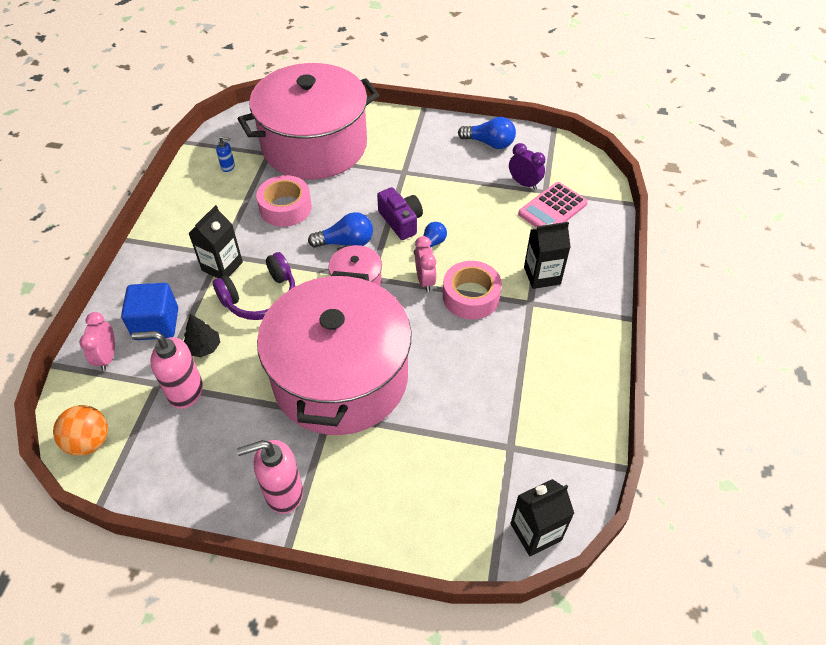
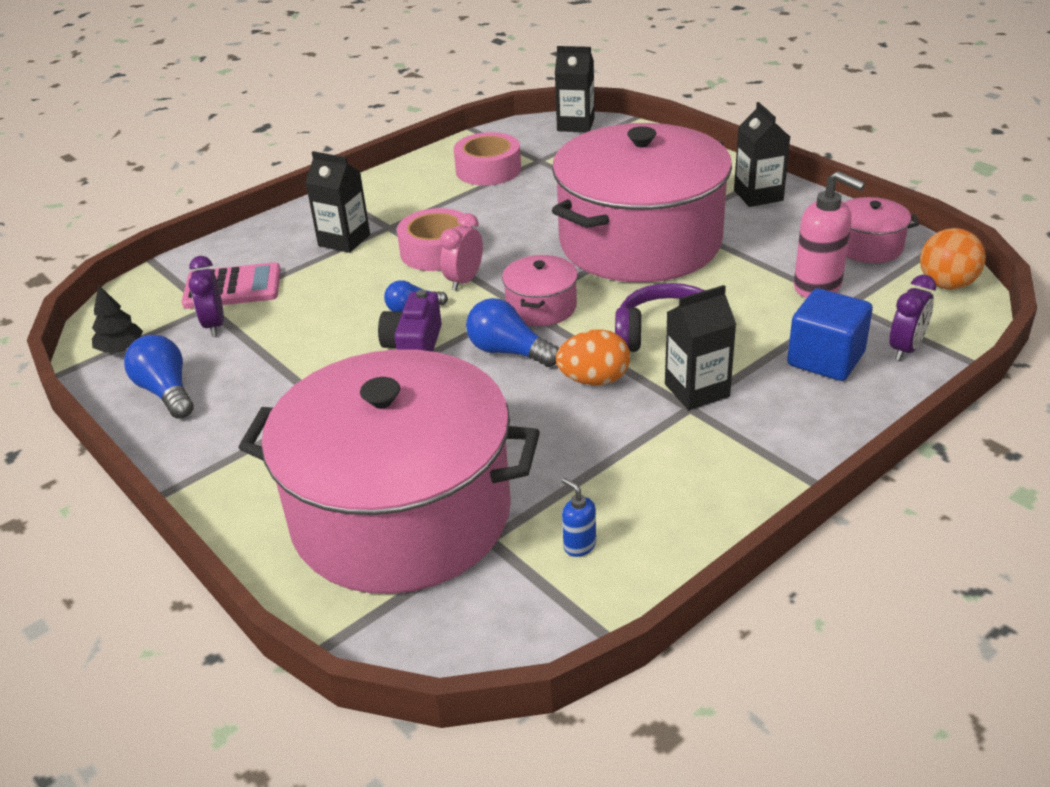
camera: 140 degrees left, 15 degrees down
(107, 357) = (906, 349): pink clock -> purple clock
(161, 462) = (868, 246): none -> pink pot
(203, 347) = (775, 315): black tree -> black tree (120, 348)
(283, 247) = (594, 380): none -> orange egg
(283, 493) = (758, 195): pink soap dispenser -> black carton
(285, 208) = (545, 430): pink tape -> pink tape (488, 170)

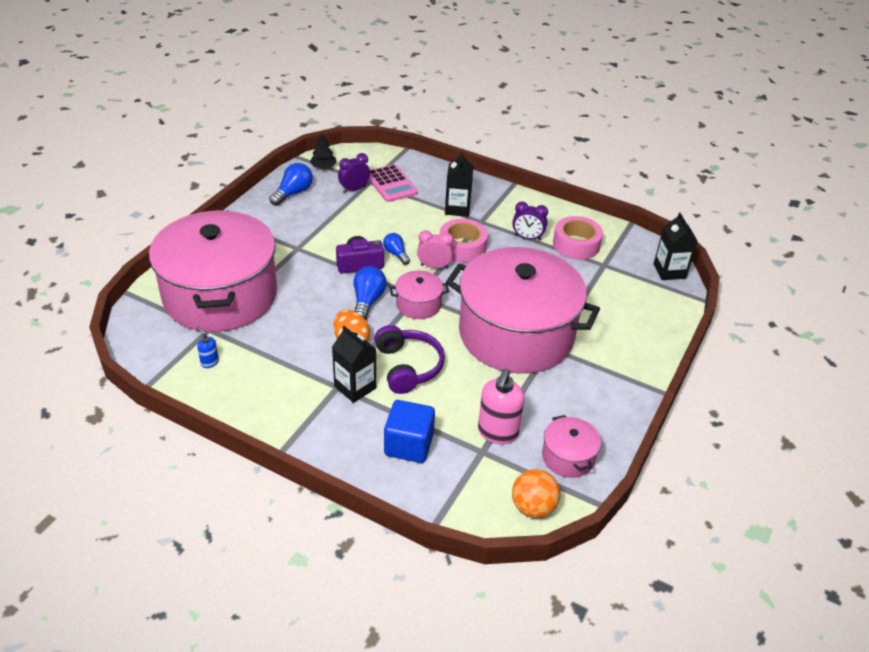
camera: 65 degrees right, 5 degrees up
(579, 545) = (209, 362): blue soap dispenser -> blue soap dispenser turned 75 degrees counterclockwise
(758, 195) = (615, 386): black carton -> none
(906, 349) = (436, 487): purple clock -> purple clock (527, 238)

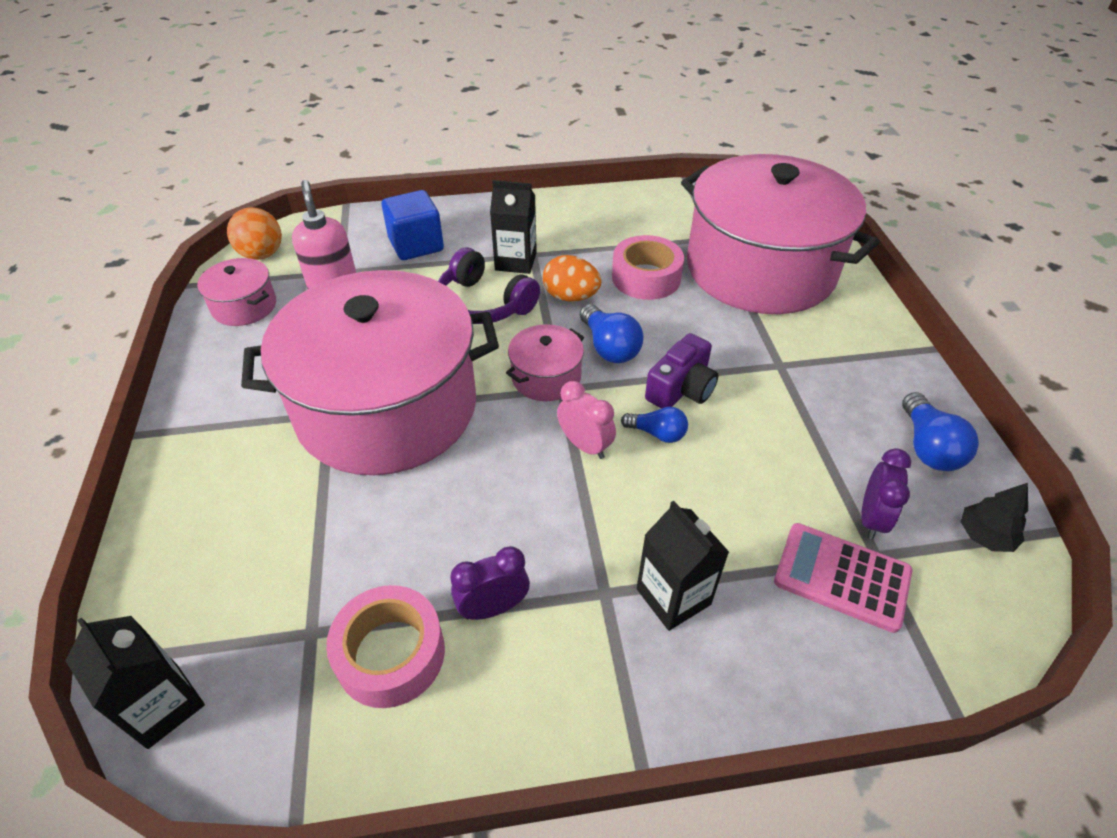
camera: 145 degrees right, 5 degrees up
(209, 362) = (669, 217): blue soap dispenser -> none
(434, 266) = (585, 445): pink clock -> pink clock turned 105 degrees counterclockwise
(462, 247) = (580, 508): pink tape -> pink tape (646, 277)

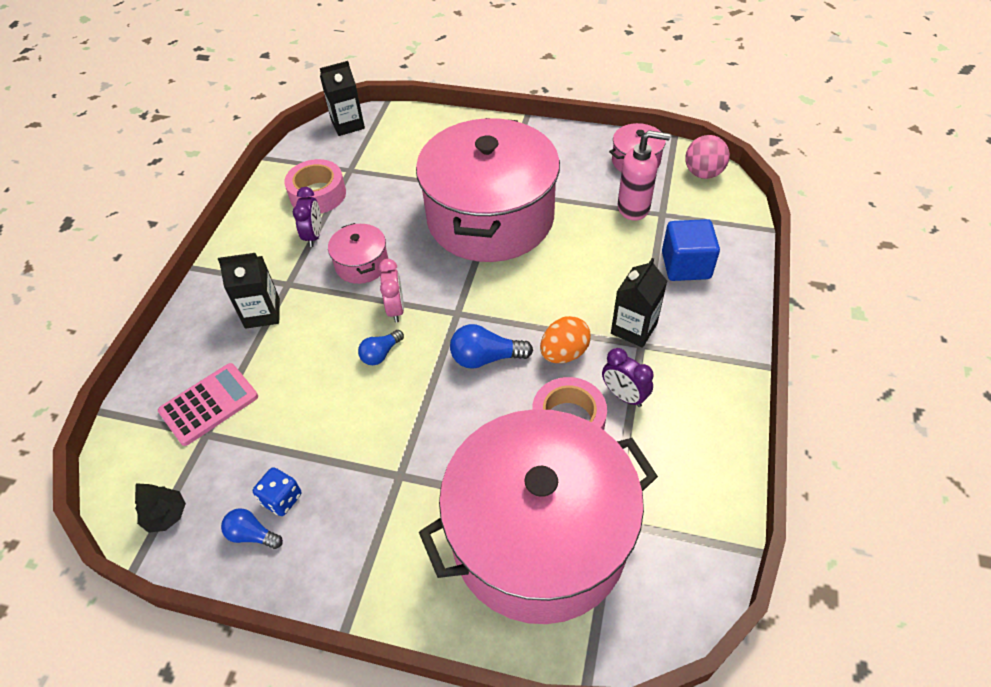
camera: 115 degrees right, 5 degrees up
(262, 254) = (703, 173): orange ball -> pink ball
(484, 304) = (580, 292): purple headphones -> none
(546, 377) = (473, 307): pink pot -> pink pot (362, 264)
(585, 445) = (396, 309): pink clock -> pink clock turned 75 degrees counterclockwise
(681, 389) = (414, 388): purple camera -> none
(871, 519) = (229, 449): purple clock -> purple clock (624, 396)
(877, 441) = (282, 499): none -> blue dice
(927, 447) = (252, 535): blue light bulb -> blue light bulb, size x0.65

